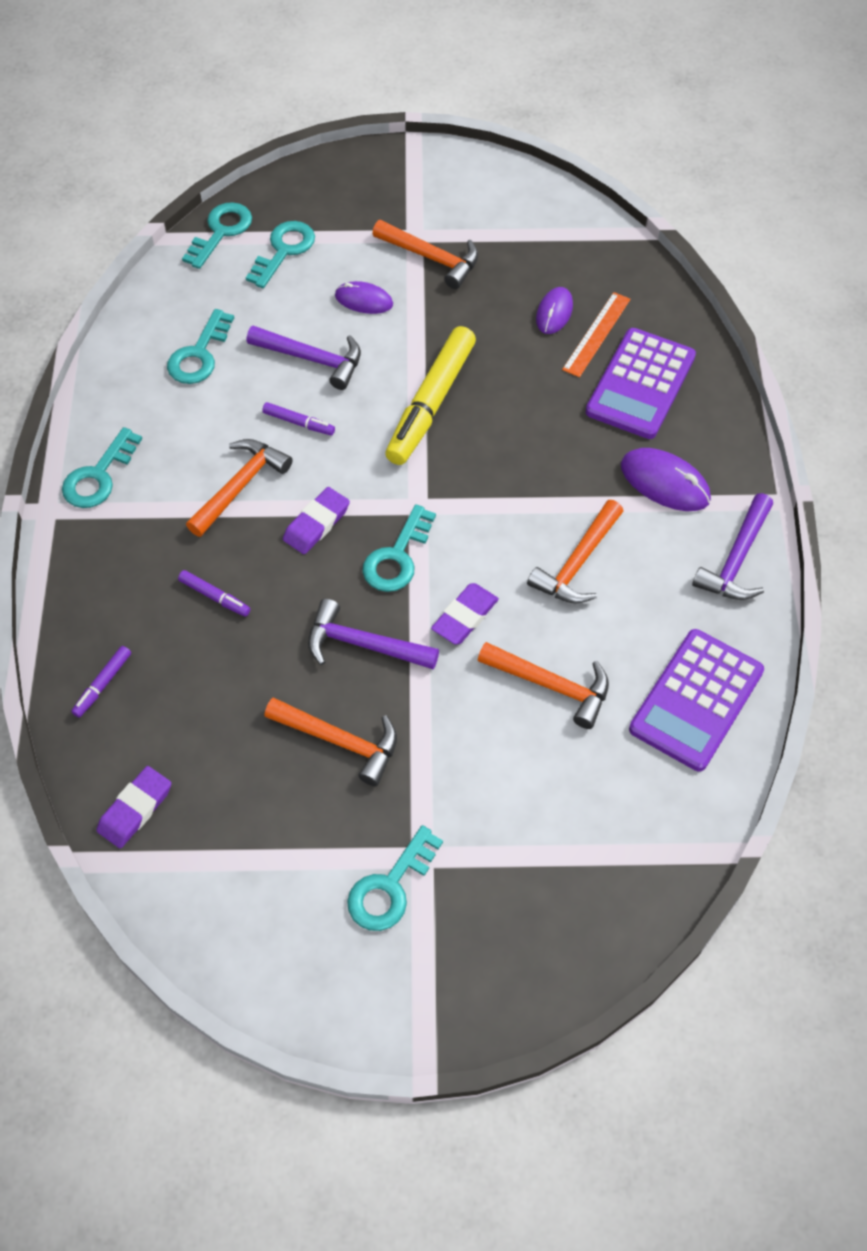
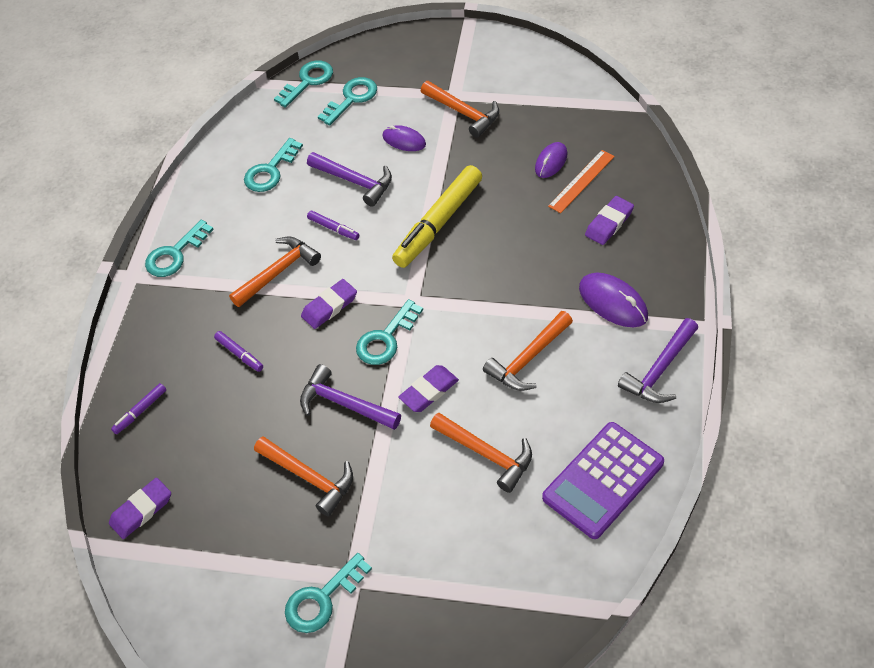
camera: 15 degrees right, 5 degrees down
(640, 384) = (609, 223): purple calculator -> purple eraser

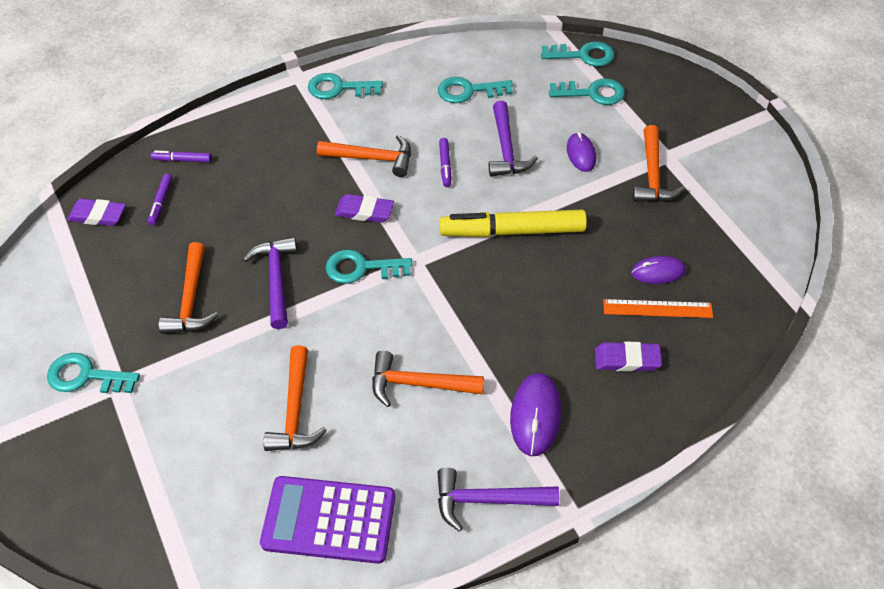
camera: 50 degrees right, 0 degrees up
(239, 354) = (275, 184): purple marker -> purple marker (161, 202)
(429, 391) = (330, 330): purple eraser -> none

